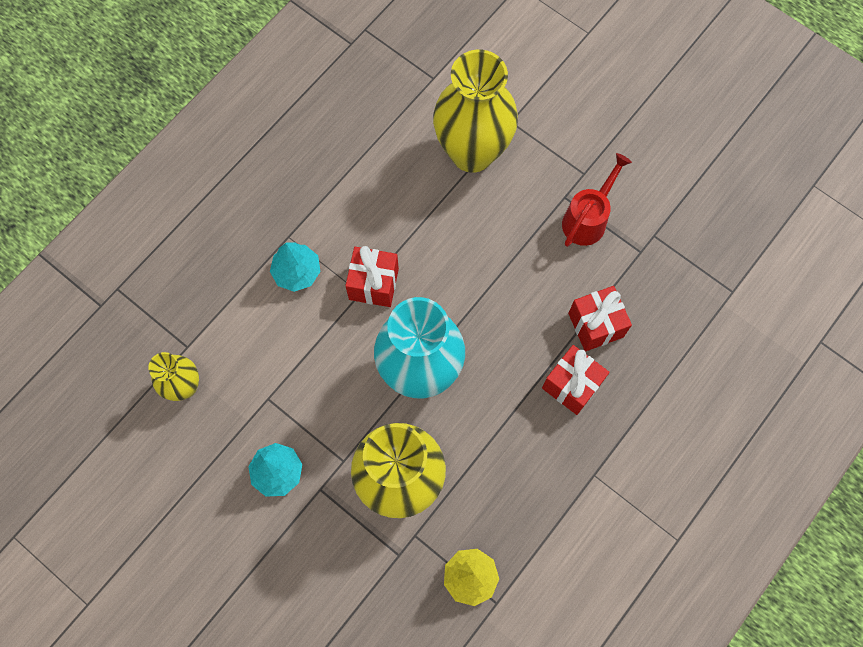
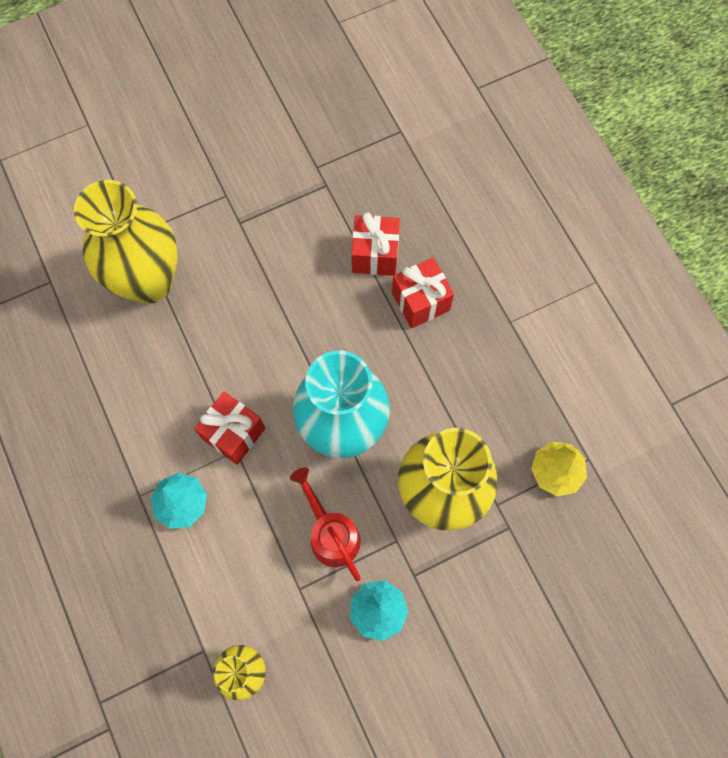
camera: 65 degrees left, 0 degrees up
(587, 219) = (271, 213): red watering can -> red watering can (331, 533)

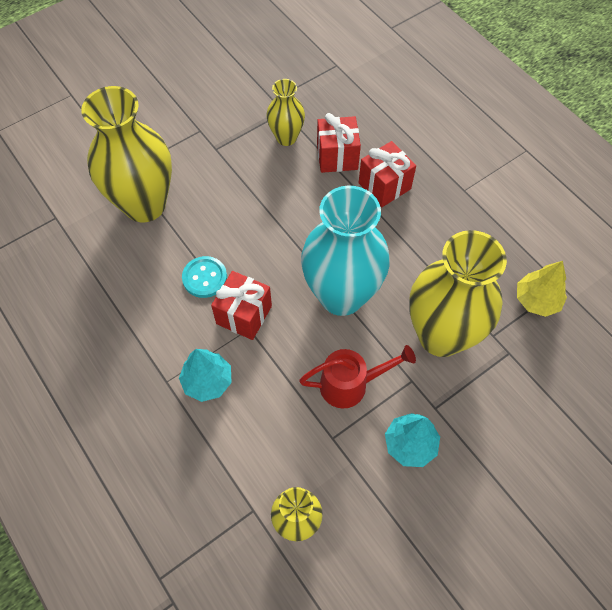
camera: 10 degrees left, 10 degrees down
(199, 382) = (205, 278): none -> turquoise button
(322, 220) = (286, 137): none -> yellow vase
(331, 533) = (351, 384): red watering can -> red watering can turned 120 degrees clockwise

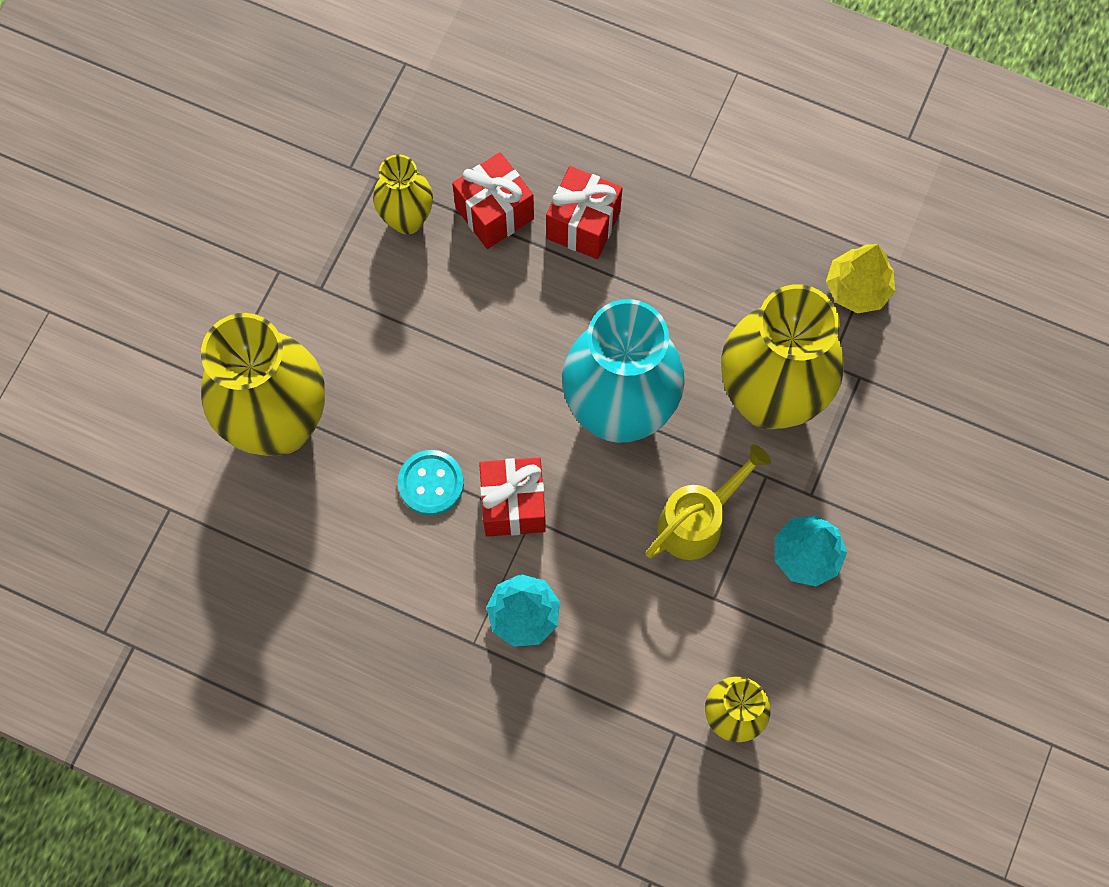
camera: 30 degrees left, 10 degrees up
(351, 384) = (697, 521): red watering can -> yellow watering can

